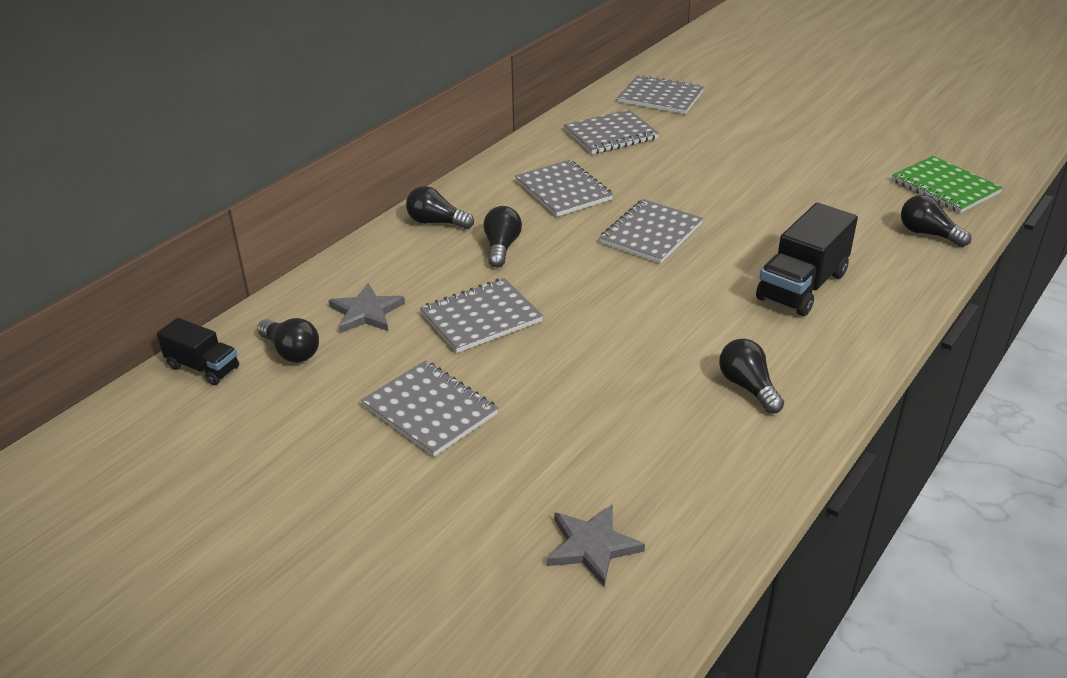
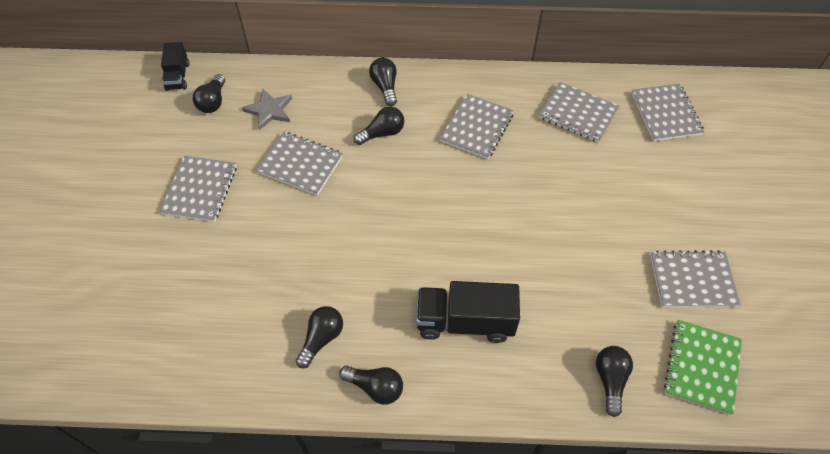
camera: 55 degrees right, 20 degrees up
(592, 546) = (129, 325): grey star -> none
(651, 234) = (462, 202): grey notebook -> grey notebook (692, 280)
(840, 371) = (375, 387): none -> black light bulb

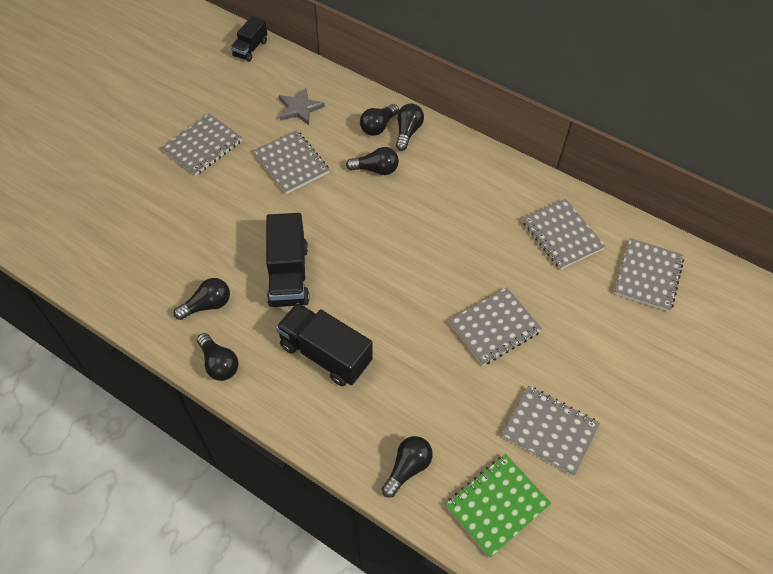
camera: 30 degrees right, 0 degrees up
(213, 101) = (262, 81): black light bulb -> black light bulb (378, 126)
(376, 269) = (288, 275): none -> black truck
(477, 128) = (460, 203): grey notebook -> grey notebook (494, 327)

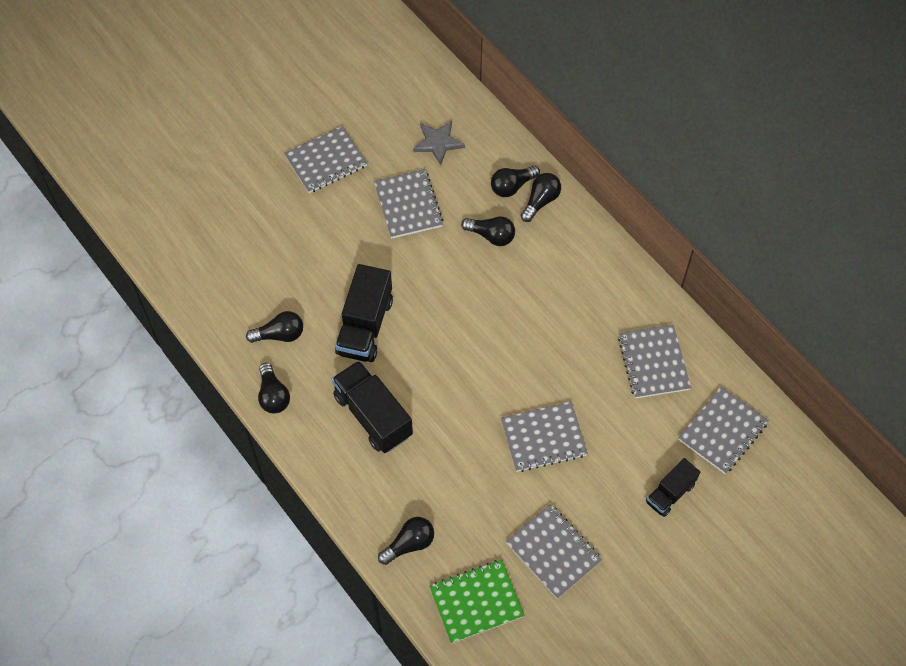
camera: 20 degrees right, 5 degrees up
(250, 49) = (410, 55): black truck -> black truck (670, 493)

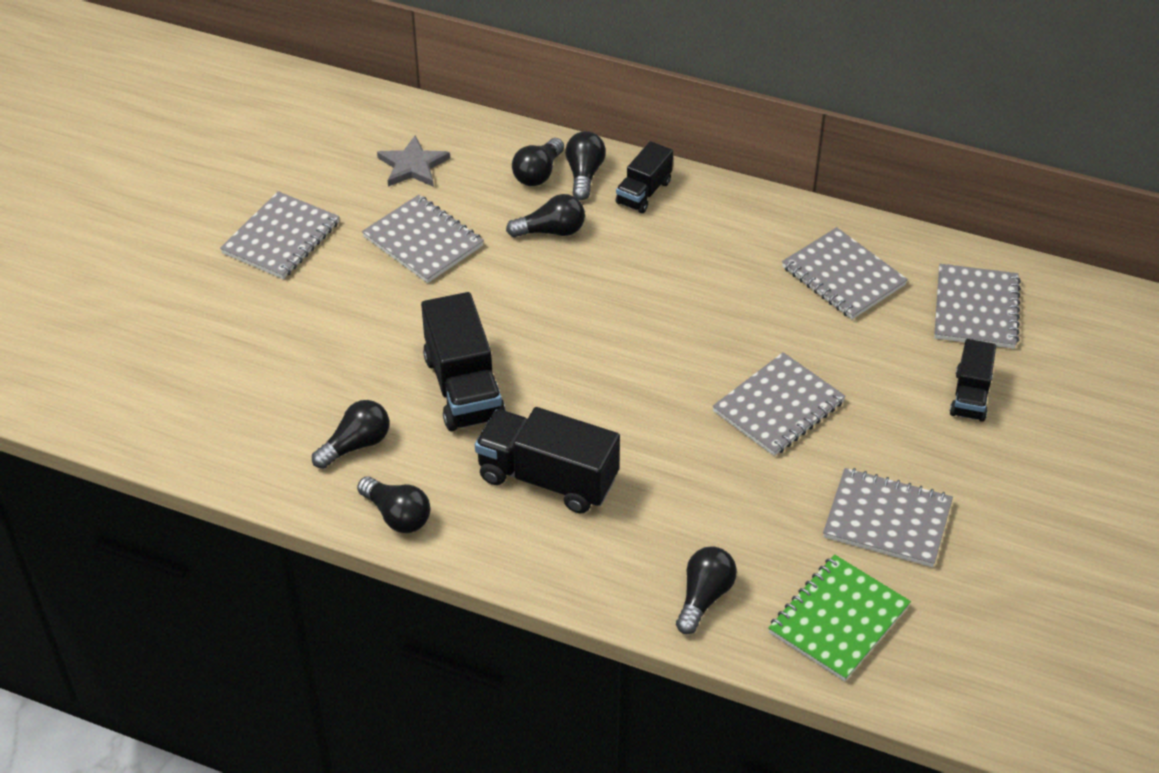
camera: 30 degrees left, 15 degrees down
(569, 234) = (643, 192): none -> black truck

